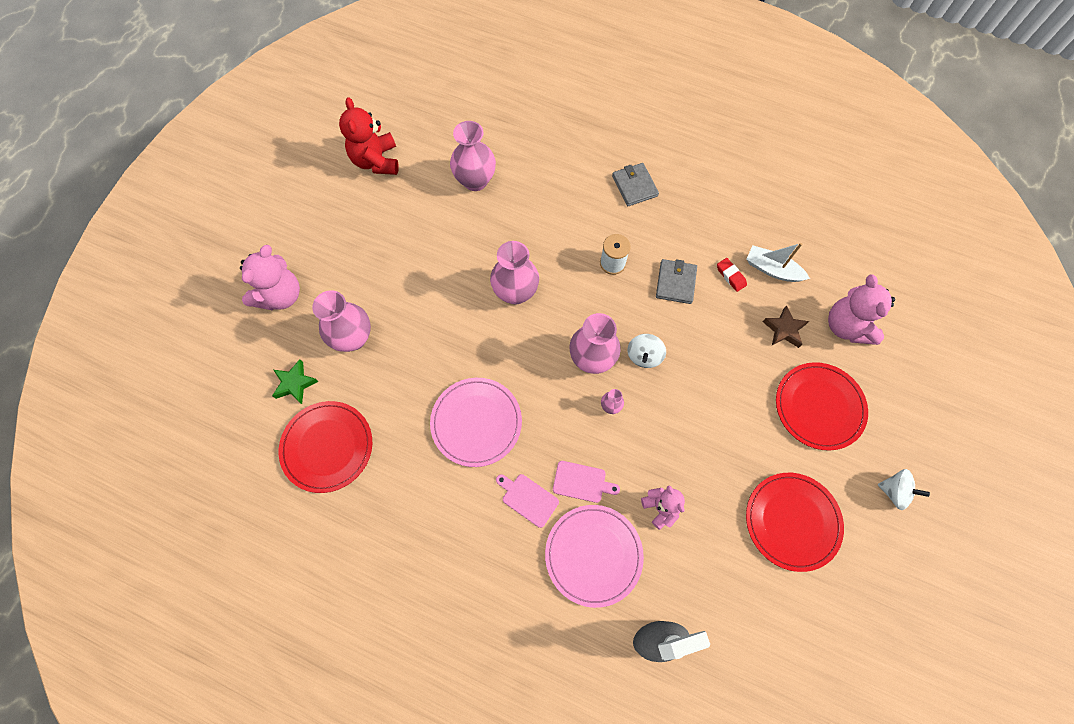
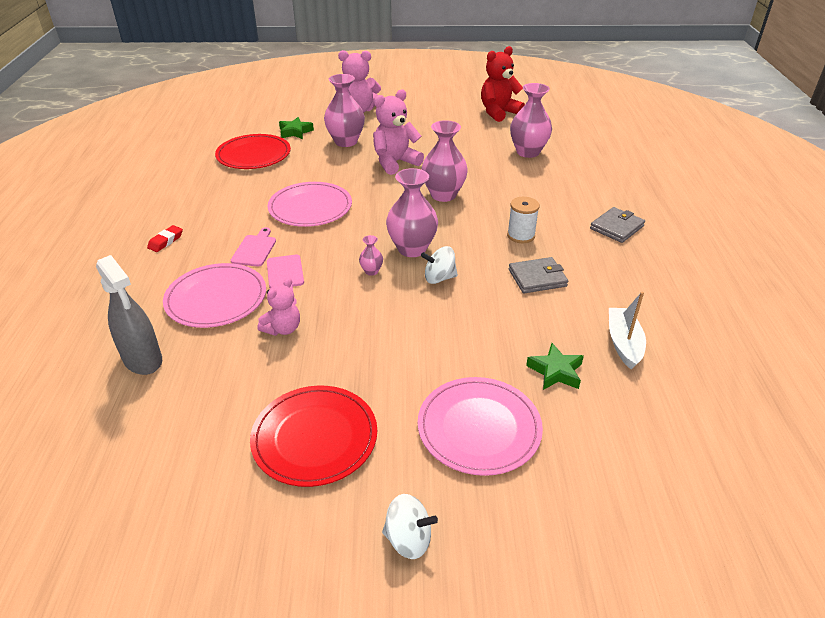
camera: 65 degrees right, 30 degrees down
(730, 276) = (583, 313): red eraser -> red eraser (166, 241)
(784, 329) = (555, 371): brown star -> green star
(819, 407) = (479, 428): red plate -> pink plate
(847, 326) = (612, 429): pink teddy bear -> pink teddy bear (395, 162)
(894, 491) = (408, 539): white spinning top -> white spinning top turned 75 degrees counterclockwise

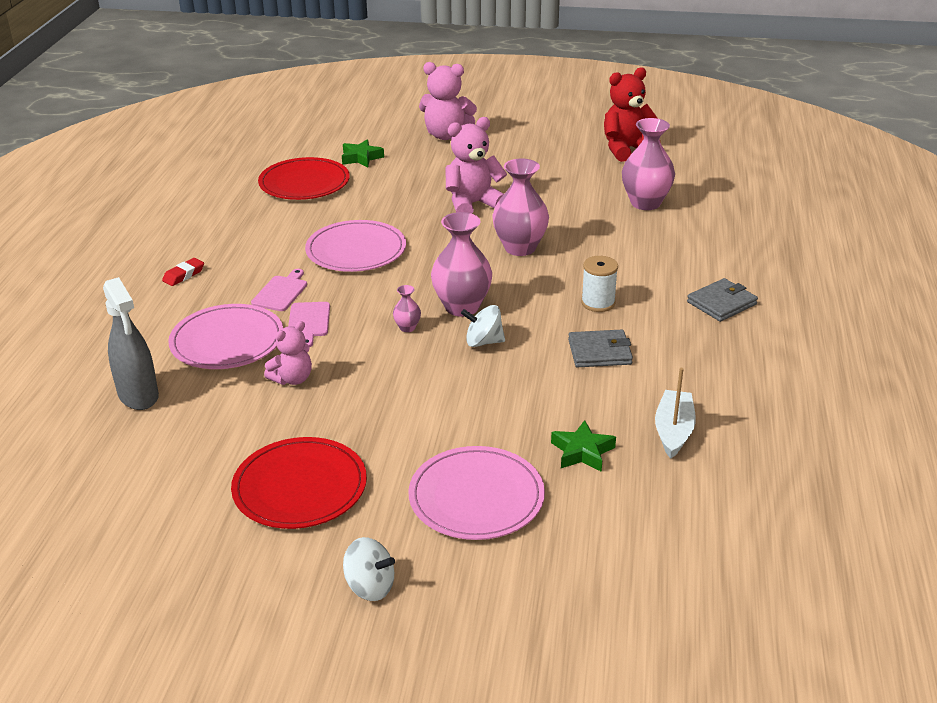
camera: 10 degrees right, 5 degrees down
(346, 142) = (420, 174): pink vase -> none

